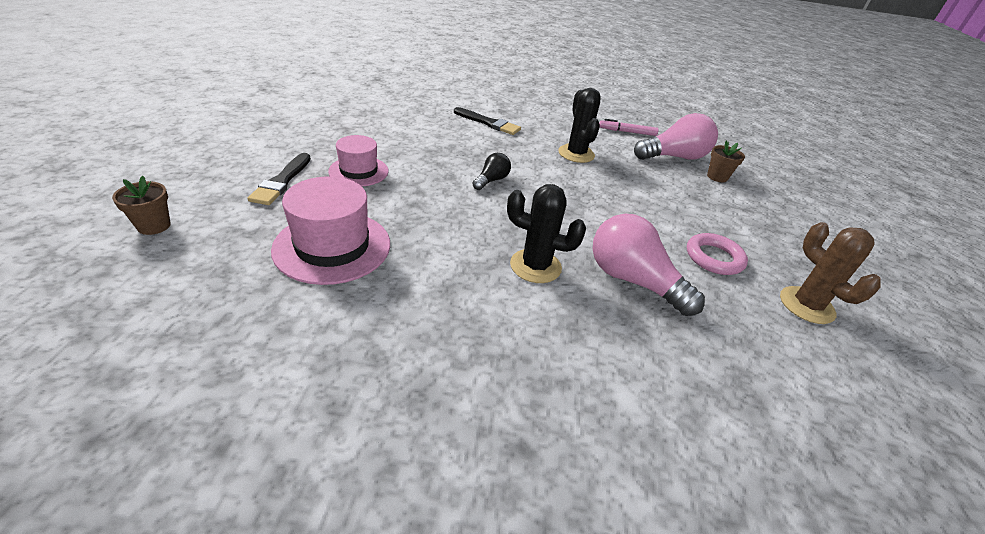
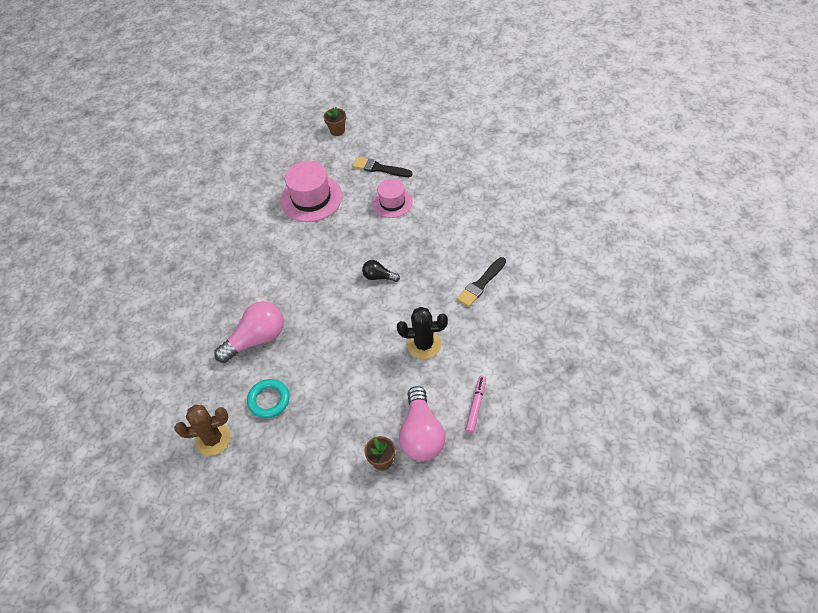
camera: 110 degrees right, 15 degrees up
(491, 180) = (379, 276): black light bulb -> black light bulb turned 150 degrees clockwise
(535, 266) = (279, 289): black cactus -> none
(714, 258) = (269, 400): pink ring -> turquoise ring

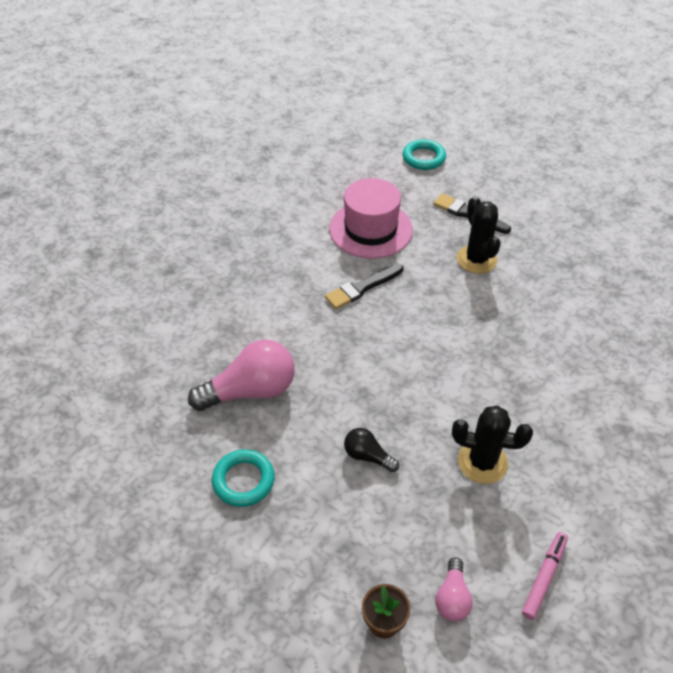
camera: 10 degrees right, 5 degrees down
(213, 439) = (150, 514): brown cactus -> none
(337, 130) = (423, 158): brown flower pot -> turquoise ring
(379, 276) = (437, 350): black light bulb -> black light bulb (367, 456)
(392, 202) = (476, 259): pink hat -> black cactus
(421, 434) = (452, 597): pink light bulb -> pink light bulb, size x0.52
(481, 284) = (581, 397): black brush -> black brush (362, 287)

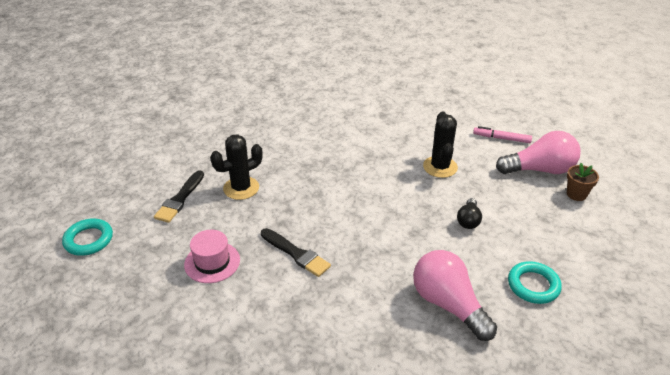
camera: 105 degrees left, 10 degrees down
(370, 229) = (212, 262): pink hat -> pink hat, size x0.63
(452, 597) = (539, 170): pink light bulb -> pink light bulb, size x1.94

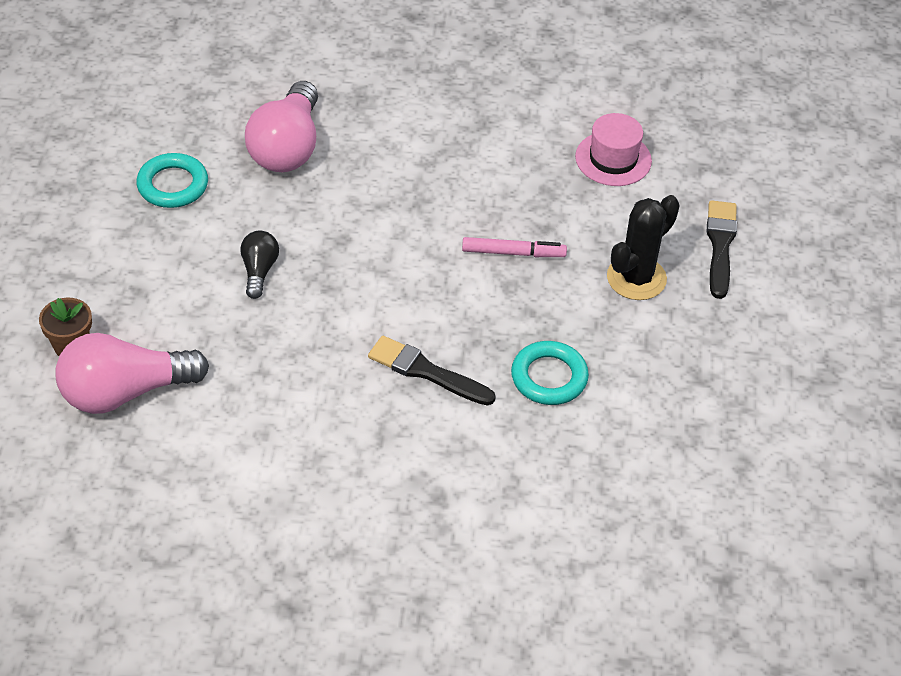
camera: 165 degrees right, 10 degrees up
(88, 240) = (801, 166): turquoise ring -> turquoise ring (549, 377)
(296, 254) = (504, 185): black brush -> black brush (426, 371)
(440, 167) = (309, 371): black cactus -> none
(448, 304) = (287, 147): pink light bulb -> pink light bulb turned 60 degrees clockwise
(501, 138) = (188, 464): pink marker -> pink marker (513, 253)

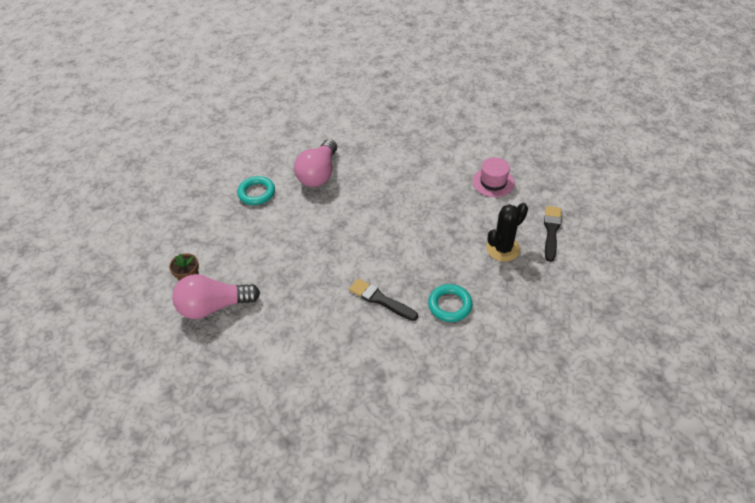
camera: 10 degrees right, 0 degrees up
(259, 271) = (295, 240): black light bulb -> none
(513, 253) = (435, 233): pink marker -> none

